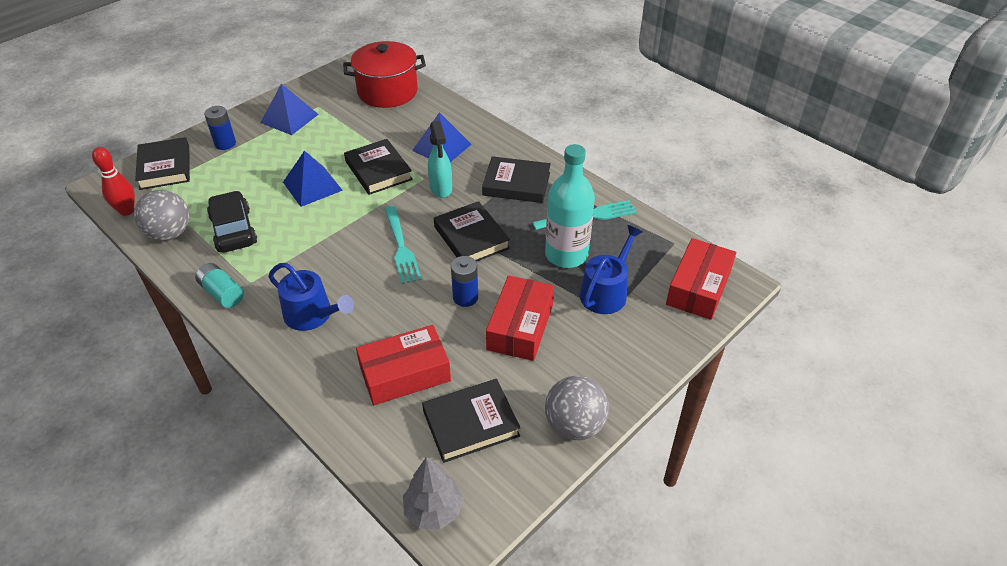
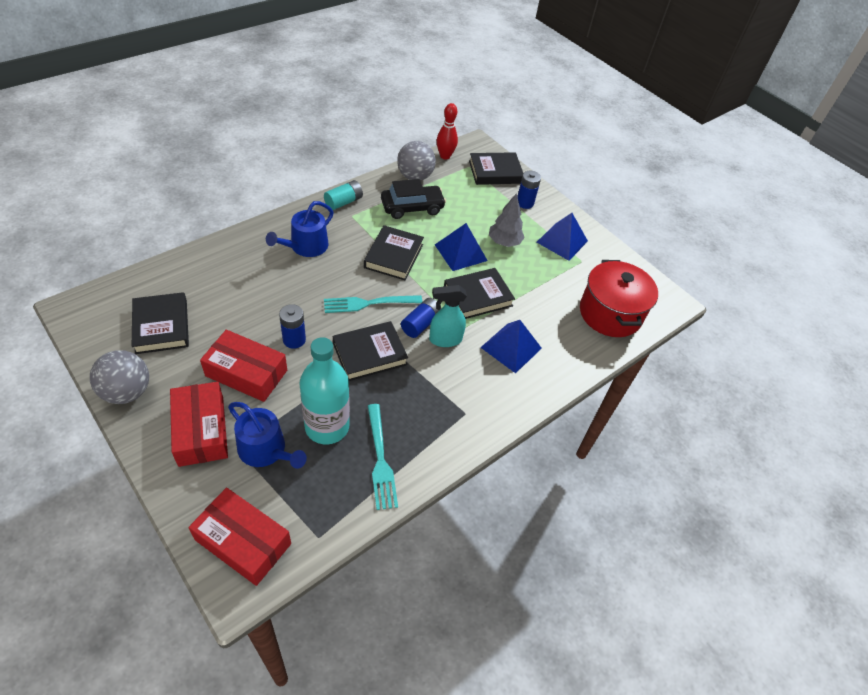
camera: 90 degrees right, 5 degrees up
(405, 374) = (226, 293): red box -> red box (201, 430)
(423, 206) = (420, 324): none -> blue battery
(433, 510) = (100, 297): grey tree -> grey tree (504, 242)
(516, 184) = (444, 402): black book -> black book (394, 256)

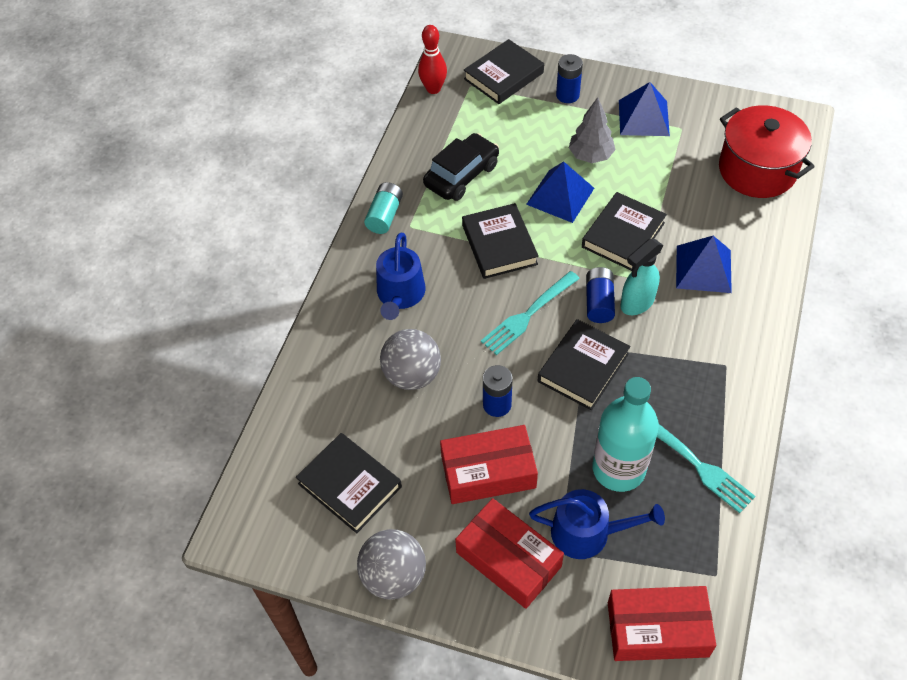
camera: 25 degrees left, 5 degrees up
(415, 176) = (427, 135): grey ball -> grey ball (412, 375)

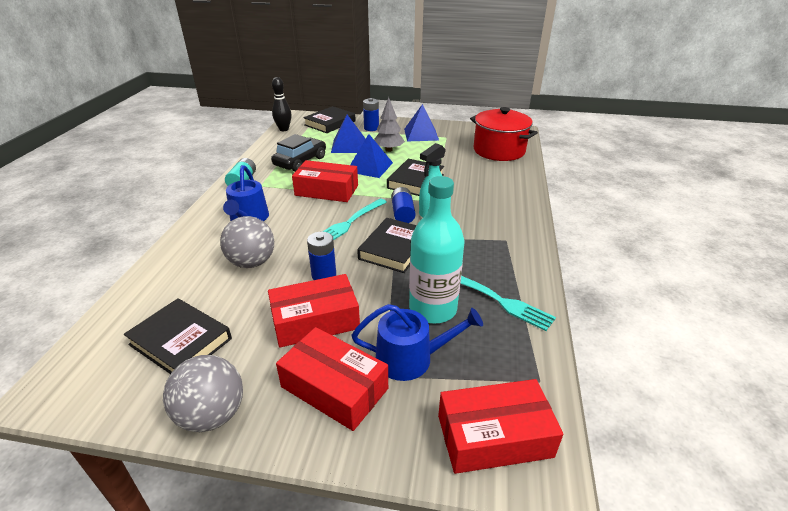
camera: 10 degrees left, 20 degrees down
(433, 89) = (284, 129): red bowling pin -> black bowling pin
(499, 245) = (326, 190): black book -> red box
(703, 268) = (475, 193): blue pyramid -> blue pyramid (348, 145)

